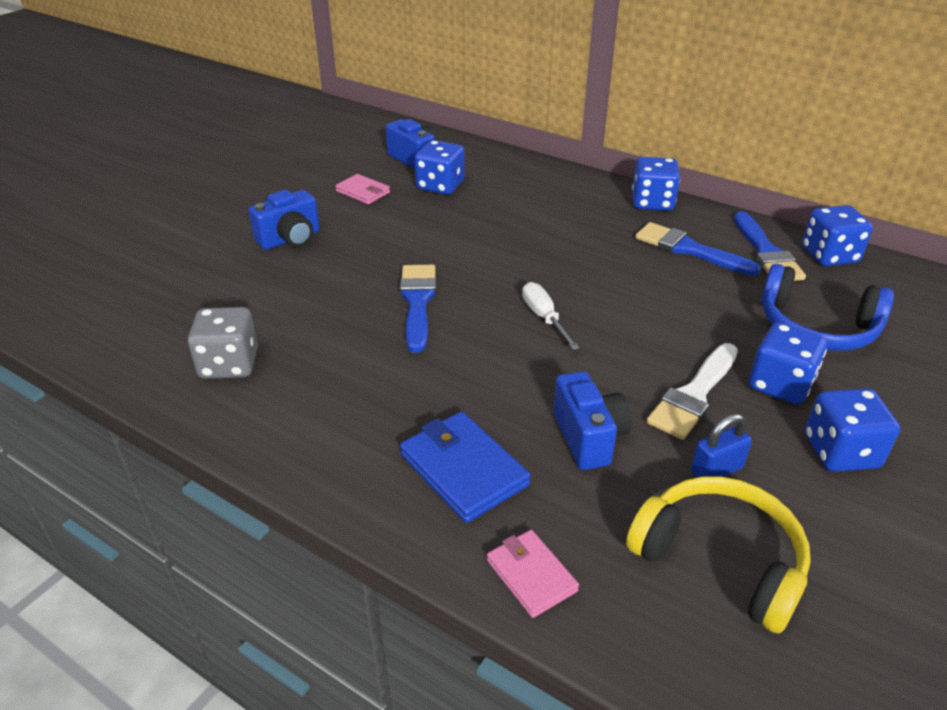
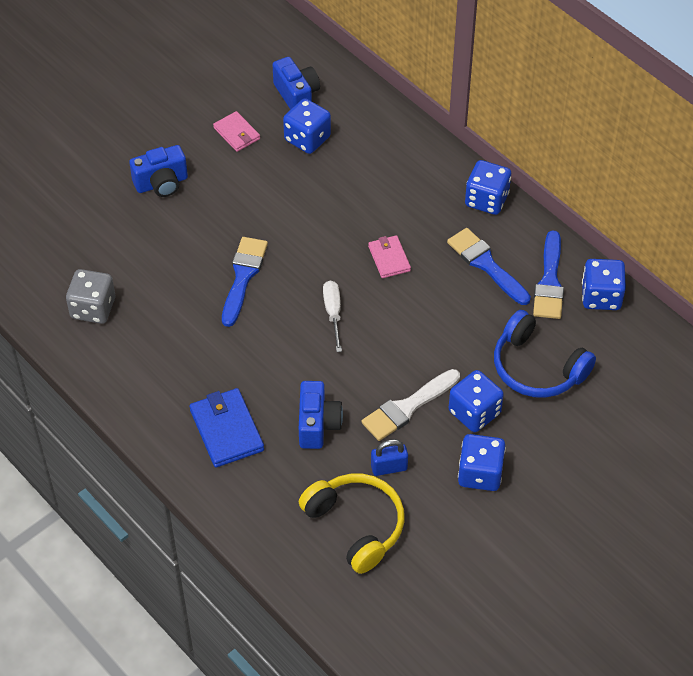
camera: 15 degrees right, 15 degrees up
(531, 575) = (241, 508): pink wallet -> pink wallet (389, 258)

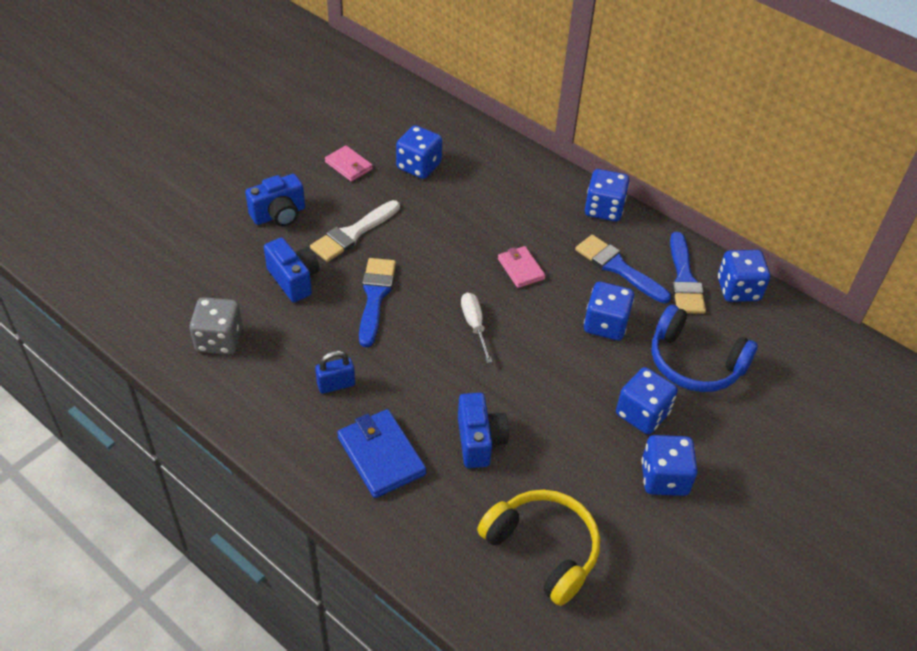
camera: 10 degrees left, 5 degrees down
(297, 95) = (402, 130): blue camera -> blue camera (294, 280)
(389, 467) = (565, 480): blue padlock -> blue padlock (336, 384)
(407, 407) = (571, 414): white brush -> white brush (353, 233)
(460, 322) = (605, 324): none -> blue dice

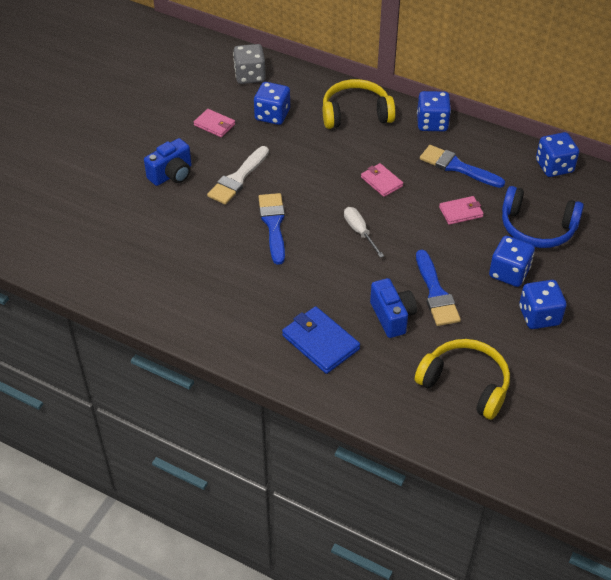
camera: 10 degrees left, 0 degrees up
(219, 340) = (160, 281): grey dice -> grey dice (250, 76)
(294, 280) = (203, 223): blue camera -> none
(336, 384) = (266, 297): blue padlock -> none
(516, 182) = (356, 114): none -> yellow headphones
(605, 324) = (461, 212): blue dice -> pink wallet
(684, 279) = (511, 166): blue brush -> blue brush (436, 293)

